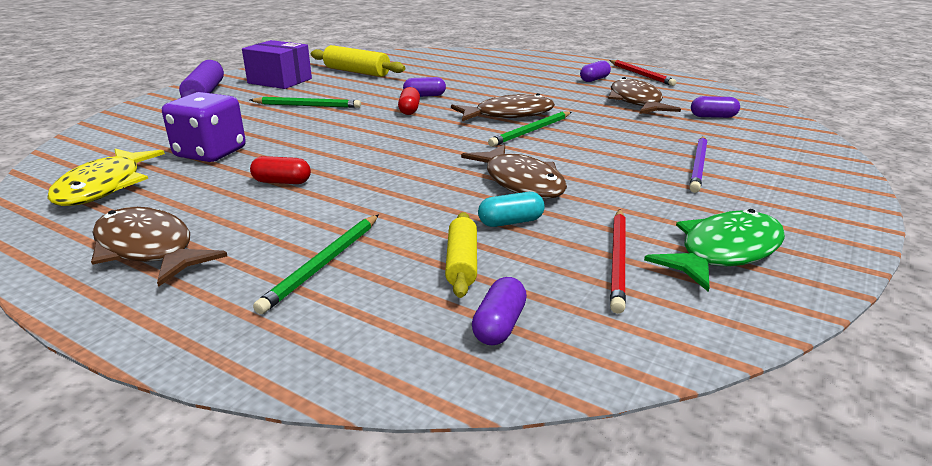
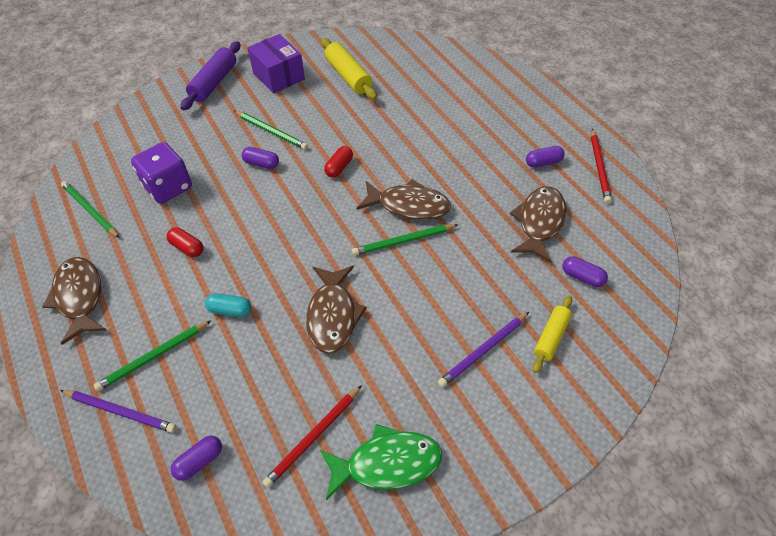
camera: 30 degrees right, 25 degrees up
(104, 187) = (90, 210): yellow fish -> green pencil
(321, 322) = (120, 411): none -> purple pencil
(424, 96) = (369, 144): purple capsule -> purple capsule (261, 163)
(462, 263) = (224, 393): yellow rolling pin -> yellow rolling pin (551, 337)
(511, 222) = (286, 363): turquoise capsule -> turquoise capsule (230, 310)

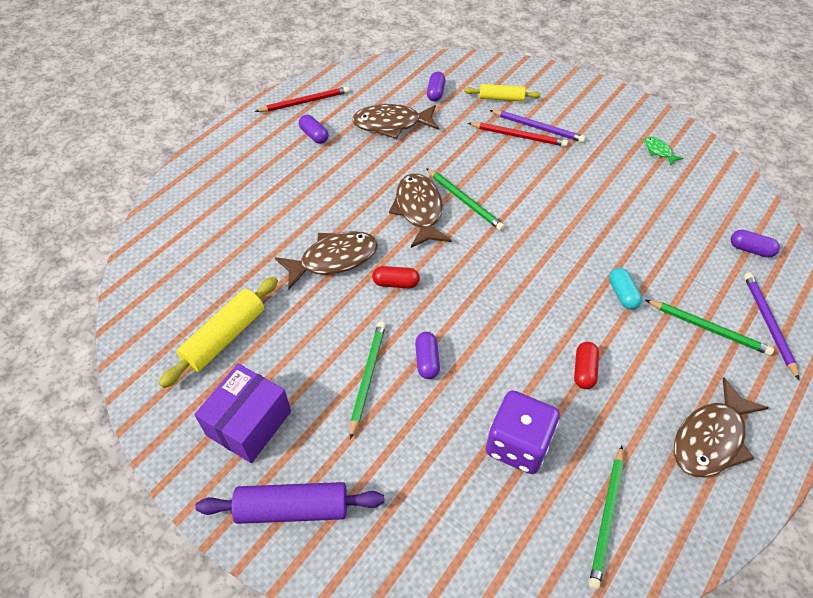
camera: 115 degrees left, 0 degrees up
(313, 437) = (676, 193): red pencil -> red pencil (518, 136)
(333, 315) = (573, 220): brown fish -> brown fish (333, 259)
(387, 463) = (658, 151): green fish -> green fish, size x0.48

